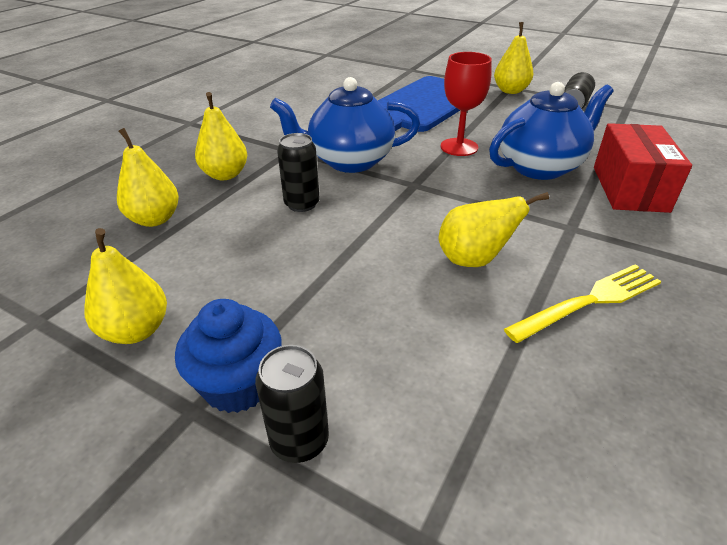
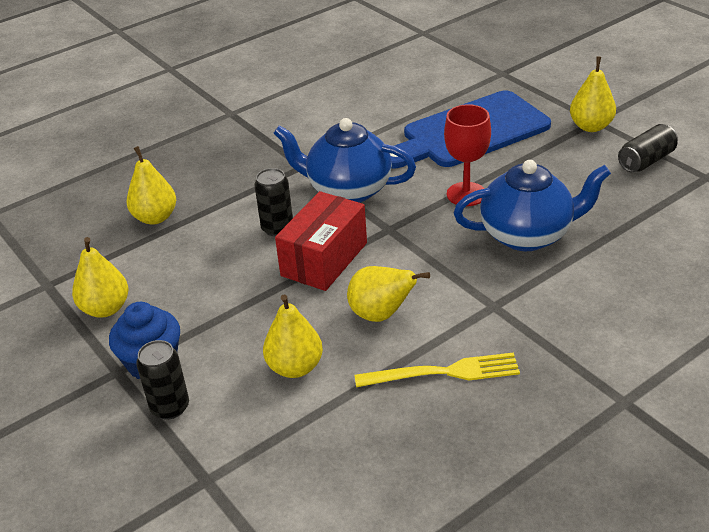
camera: 25 degrees right, 0 degrees up
(225, 175) = (231, 183): yellow pear -> yellow pear (295, 367)
(629, 188) = (593, 279): red box -> red box (324, 259)

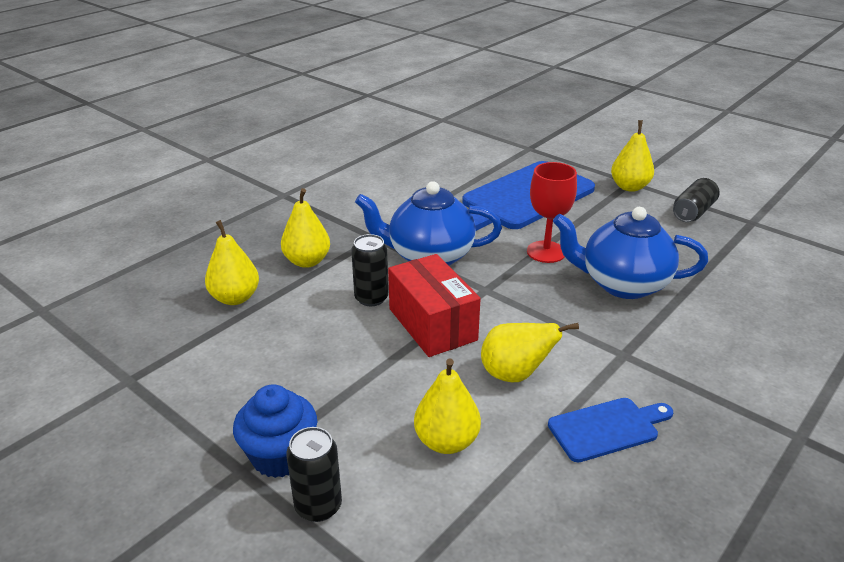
camera: 15 degrees left, 5 degrees down
(105, 309) = (206, 400): yellow pear -> yellow pear (307, 261)
(324, 259) = (432, 324): red box -> red box turned 45 degrees counterclockwise
(444, 372) = (607, 428): yellow fork -> blue cutting board
(528, 235) = (622, 284): blue teapot -> blue teapot turned 150 degrees counterclockwise

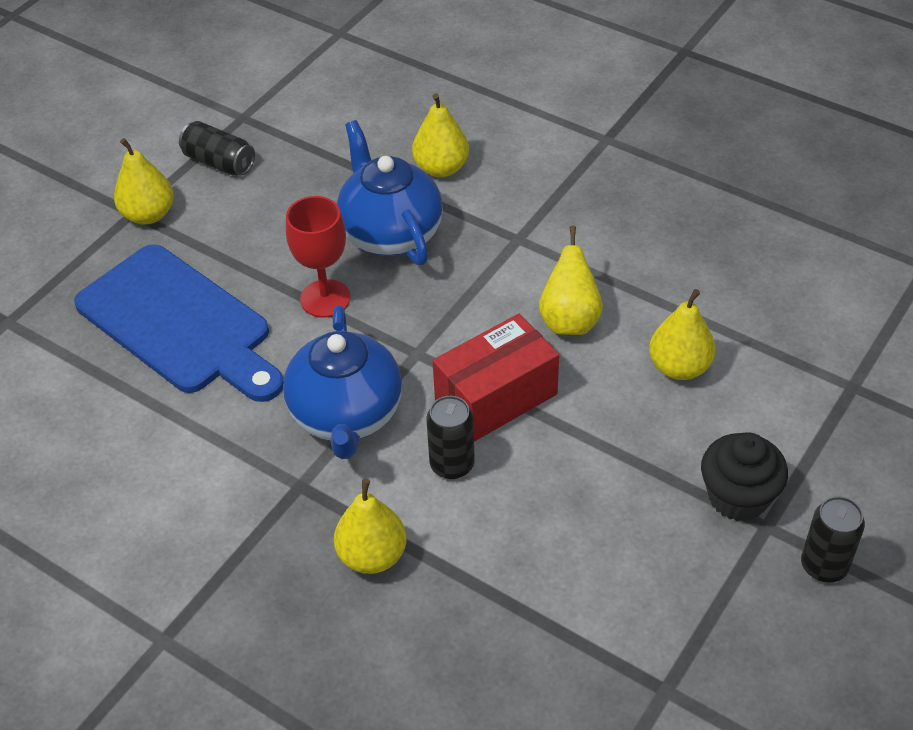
camera: 95 degrees left, 15 degrees up
(235, 298) = (474, 621): yellow pear -> yellow pear (441, 168)
(280, 456) = (738, 497): blue cupcake -> black cupcake
(318, 506) = (788, 452): black can -> black can (824, 566)
(607, 428) = (629, 254): blue cutting board -> none
(622, 284) = (390, 233): blue teapot -> blue teapot turned 150 degrees clockwise

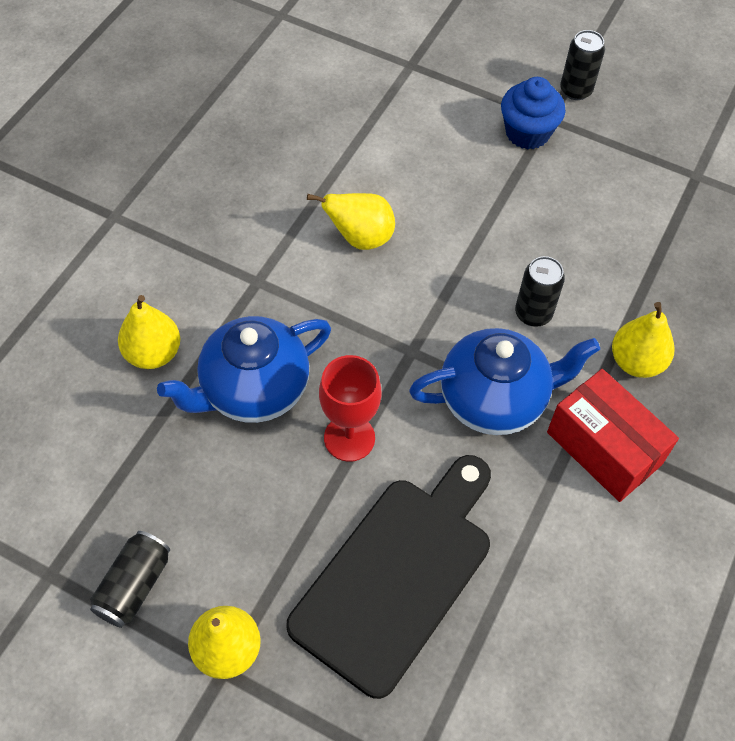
camera: 100 degrees left, 10 degrees up
(179, 324) = (398, 575): blue cutting board -> black cutting board
(496, 397) = (455, 287): red box -> red box (604, 448)
(679, 367) = (405, 164): yellow pear -> none
(738, 497) = (527, 133): black cupcake -> blue cupcake

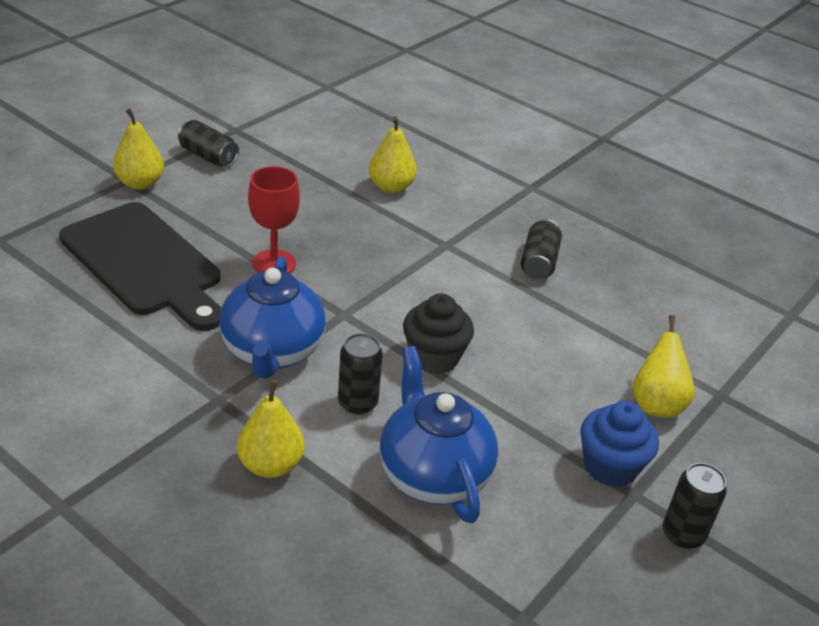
camera: 100 degrees right, 20 degrees down
(253, 390) = (339, 225): blue teapot -> blue teapot (432, 474)
(262, 198) = (539, 262): none -> black can
(360, 238) = (480, 309): yellow pear -> yellow pear (656, 404)
(446, 265) = (434, 357): none -> black cupcake
(604, 448) = (187, 410): red box -> none

